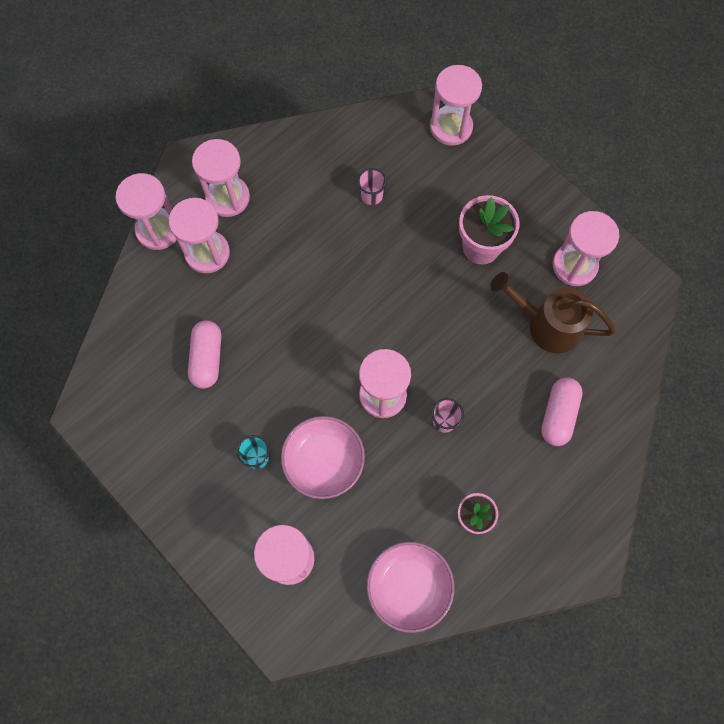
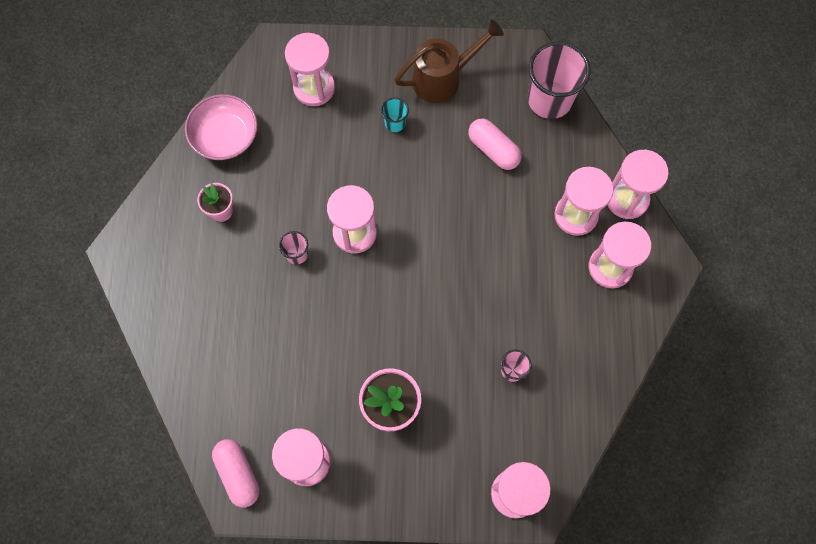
camera: 135 degrees right, 0 degrees up
(118, 356) = (549, 100): none -> pink cup
(324, 461) = (350, 158): pink bowl -> none
(546, 325) = (286, 391): brown watering can -> brown watering can (443, 78)
(558, 415) = (221, 331): pink capsule -> pink capsule (238, 474)

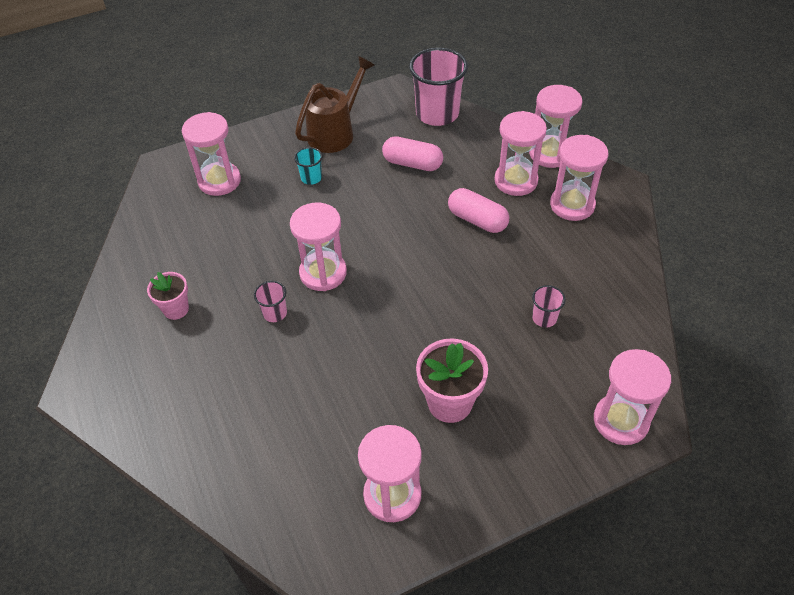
camera: 25 degrees left, 20 degrees down
(225, 136) = (149, 248): pink bowl -> none
(238, 474) = (322, 545): pink capsule -> pink capsule (477, 220)

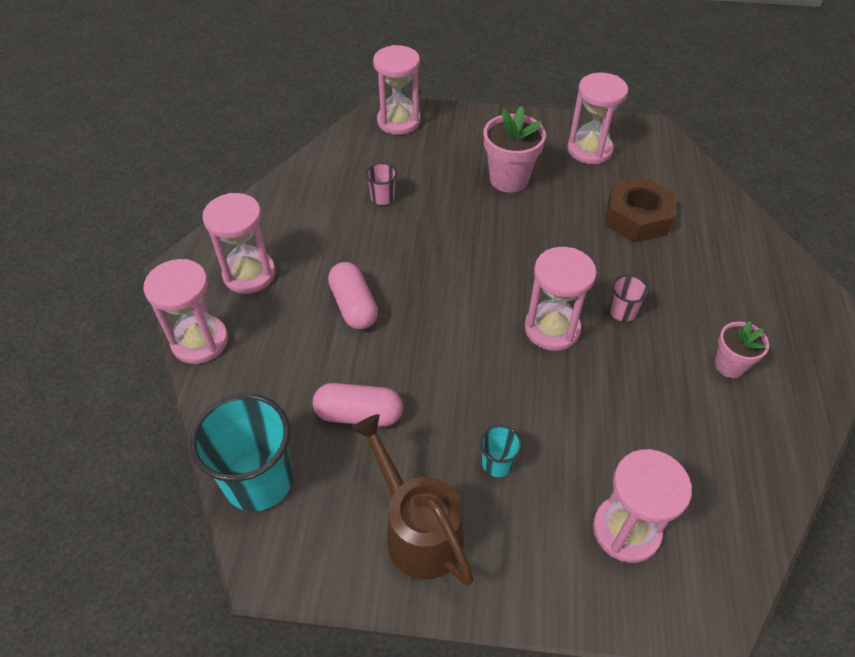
camera: 150 degrees left, 0 degrees up
(300, 420) = (637, 217): none -> brown nut
(335, 132) = (417, 529): brown watering can -> brown watering can turned 75 degrees clockwise
(412, 163) = (359, 414): pink capsule -> pink capsule turned 45 degrees counterclockwise
(437, 114) = (259, 480): pink cup -> turquoise cup
(516, 181) = (271, 328): pink hourglass -> none

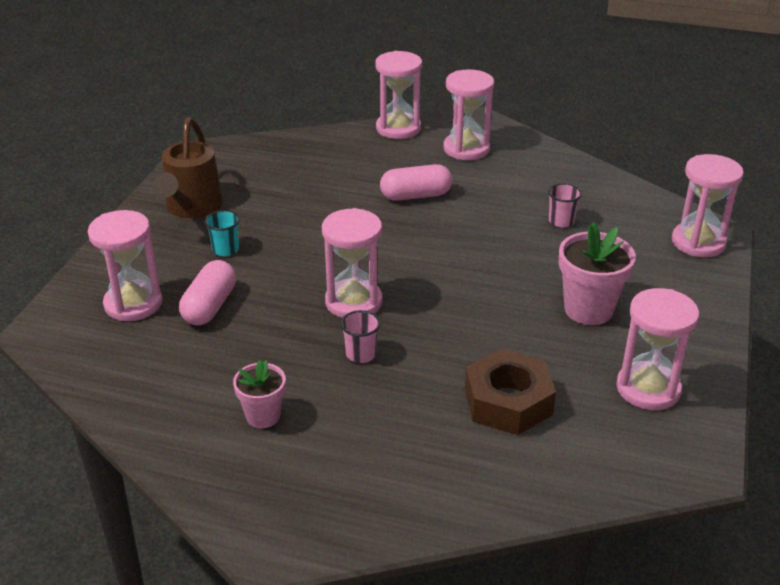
camera: 100 degrees right, 15 degrees down
(259, 480) = (264, 150): turquoise cup -> none
(359, 414) = (301, 191): pink capsule -> pink capsule (210, 306)
(417, 529) = (191, 208): brown watering can -> brown watering can turned 120 degrees clockwise

